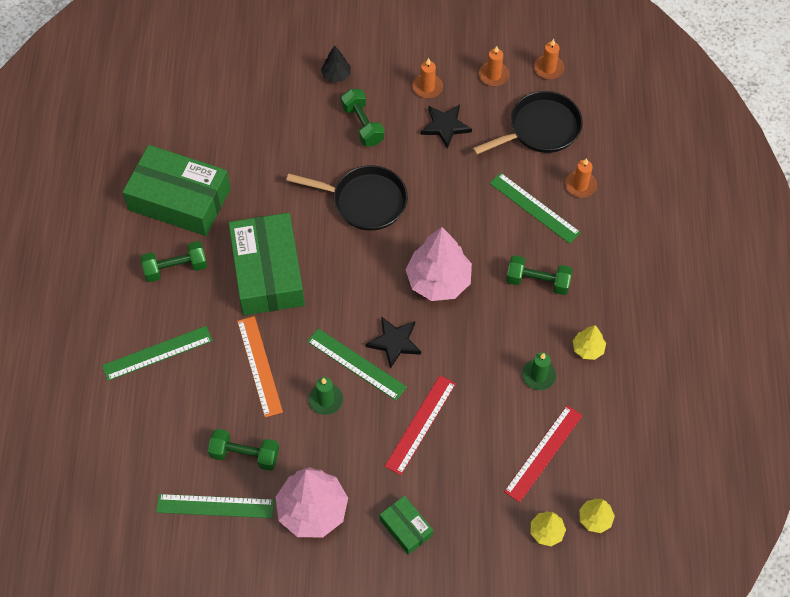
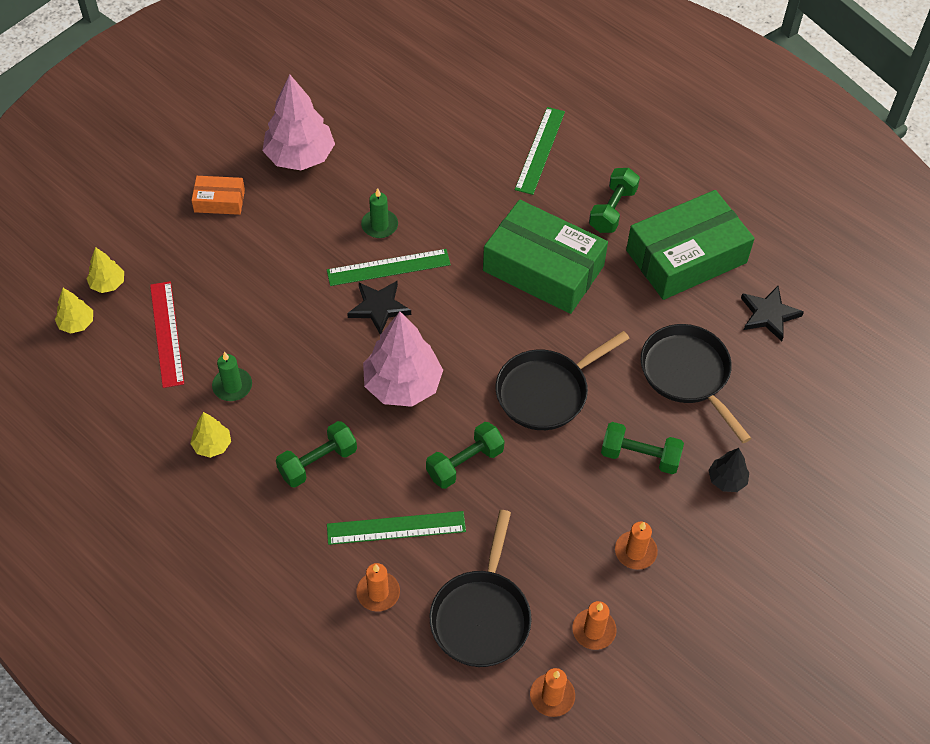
camera: 130 degrees right, 5 degrees down
(215, 506) = (370, 106): green ruler -> none
(245, 455) = (391, 147): green dumbbell -> green dumbbell (465, 463)
(259, 366) = (458, 204): orange ruler -> none
(278, 138) = (688, 375): none -> black pan
(406, 527) = (219, 201): green box -> orange box
(420, 424) = (287, 271): red ruler -> none
(445, 126) = (569, 528): black star -> black star (768, 315)

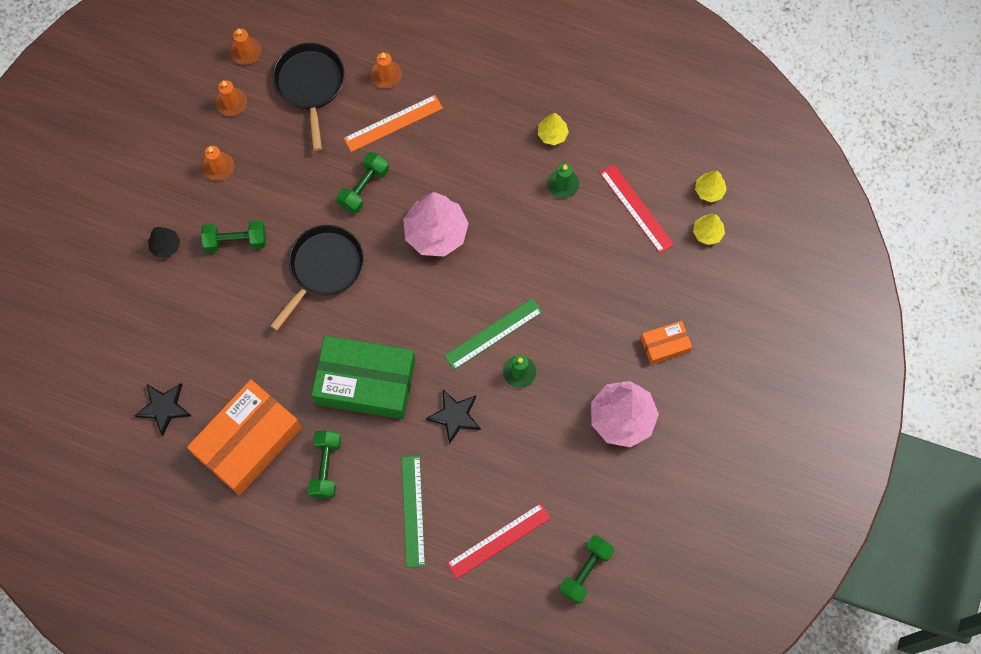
camera: 160 degrees right, 15 degrees up
(318, 462) = (470, 150): green dumbbell -> green dumbbell (585, 571)
(379, 307) = (484, 293): black star -> black star (455, 416)
(396, 528) = (393, 123): green ruler -> orange ruler
(469, 104) = (498, 540): none -> red ruler
(686, 256) = (248, 441): green box -> orange box
(688, 375) = (217, 325): black pan -> none

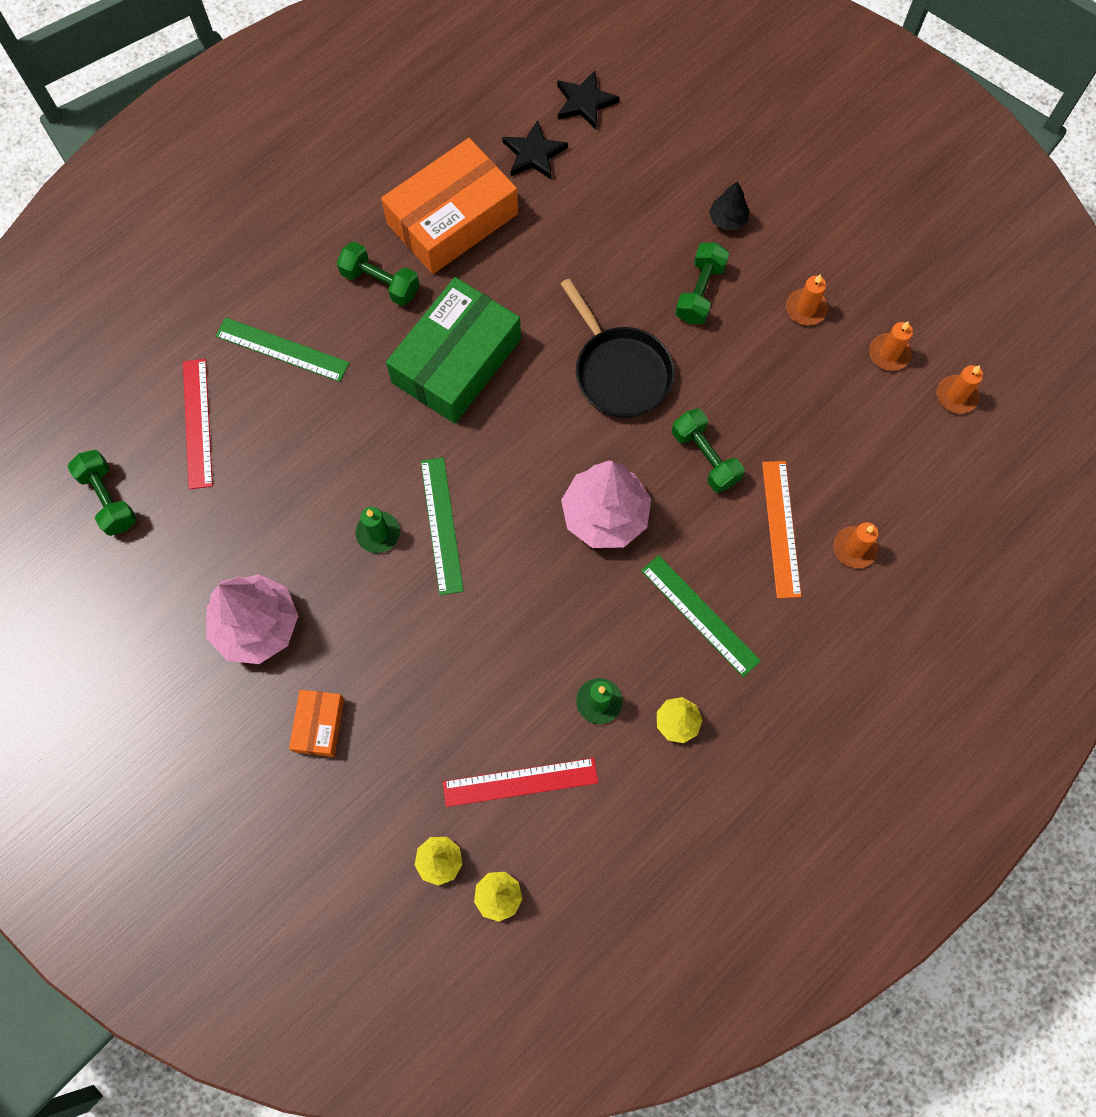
camera: 115 degrees right, 0 degrees up
(248, 441) = (452, 219): orange box -> orange box turned 75 degrees clockwise
(310, 85) = (877, 452): black pan -> none
(455, 416) = (364, 438): black star -> black star (584, 102)
(476, 148) = (700, 615): none -> green ruler

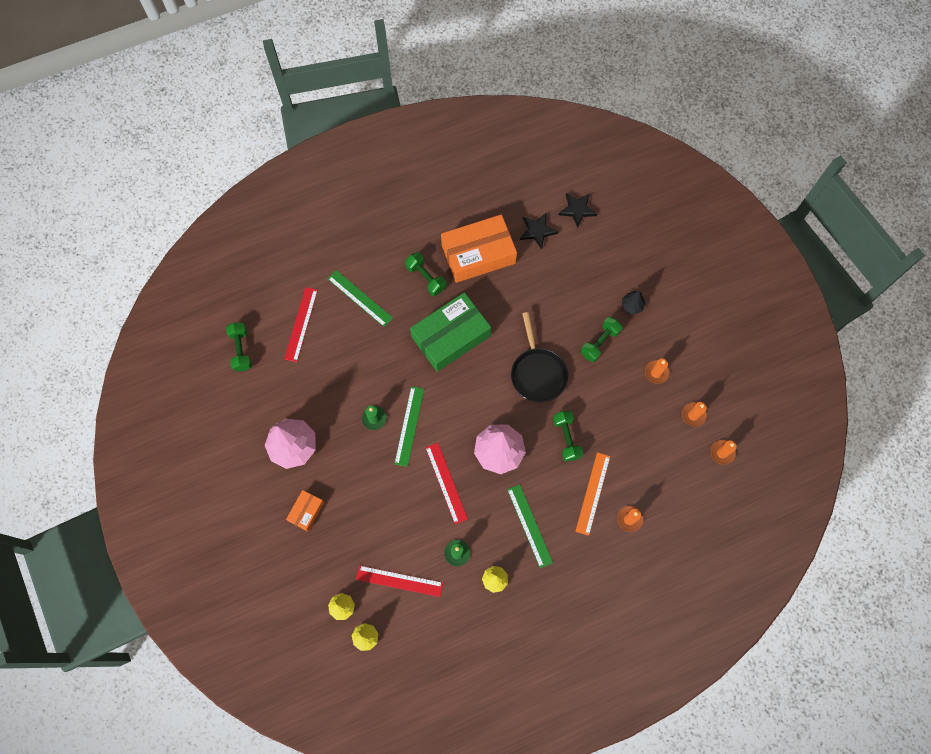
camera: 20 degrees right, 0 degrees up
(537, 595) = (446, 483): none -> red ruler

